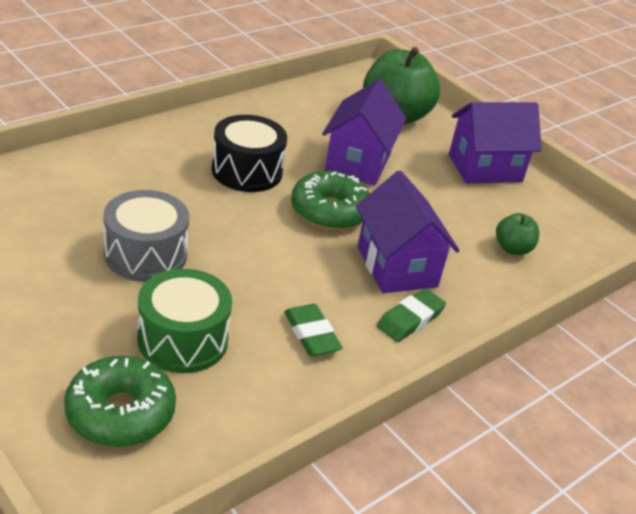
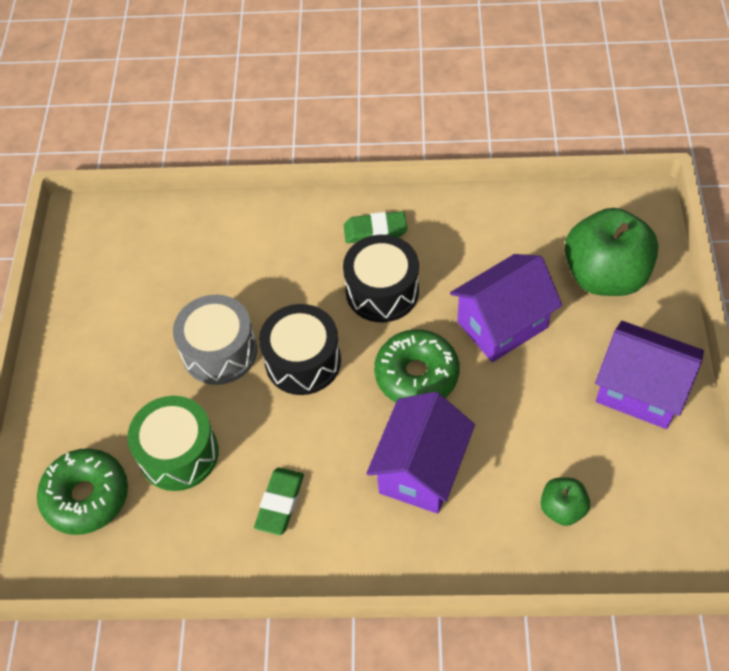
camera: 50 degrees right, 20 degrees up
(229, 235) = (303, 361): none -> black drum
(410, 319) = (378, 534): green eraser -> green eraser (375, 230)

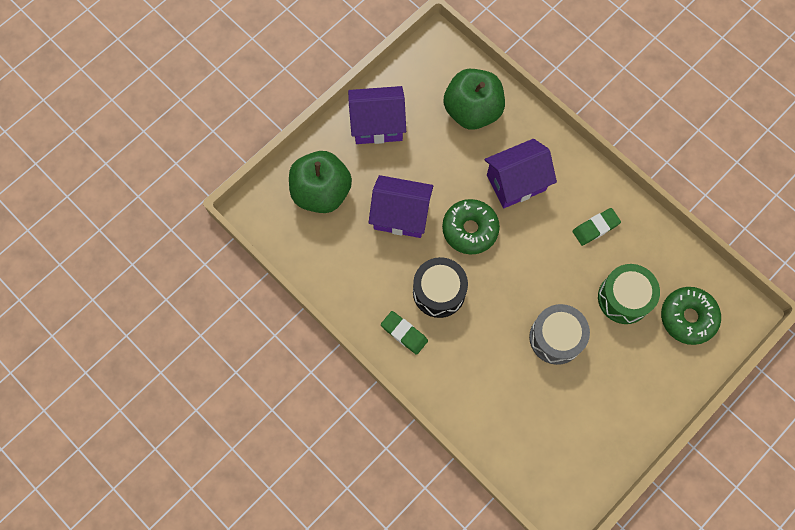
camera: 140 degrees left, 15 degrees up
(303, 361) = (518, 290): black drum -> none
(562, 508) = (472, 110): green apple -> green apple, size x2.09
(640, 391) = (377, 125): purple house -> purple house turned 75 degrees counterclockwise

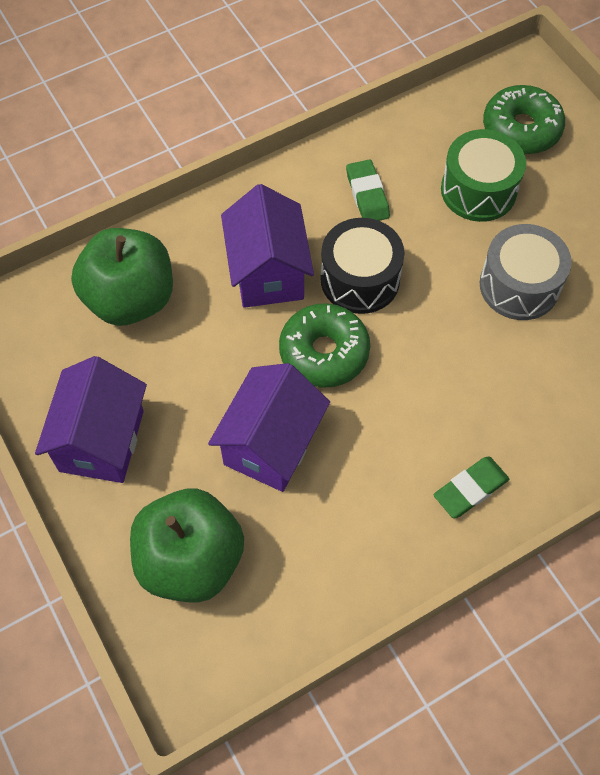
camera: 75 degrees left, 10 degrees down
(439, 292) = (413, 421): black drum -> black drum (360, 279)

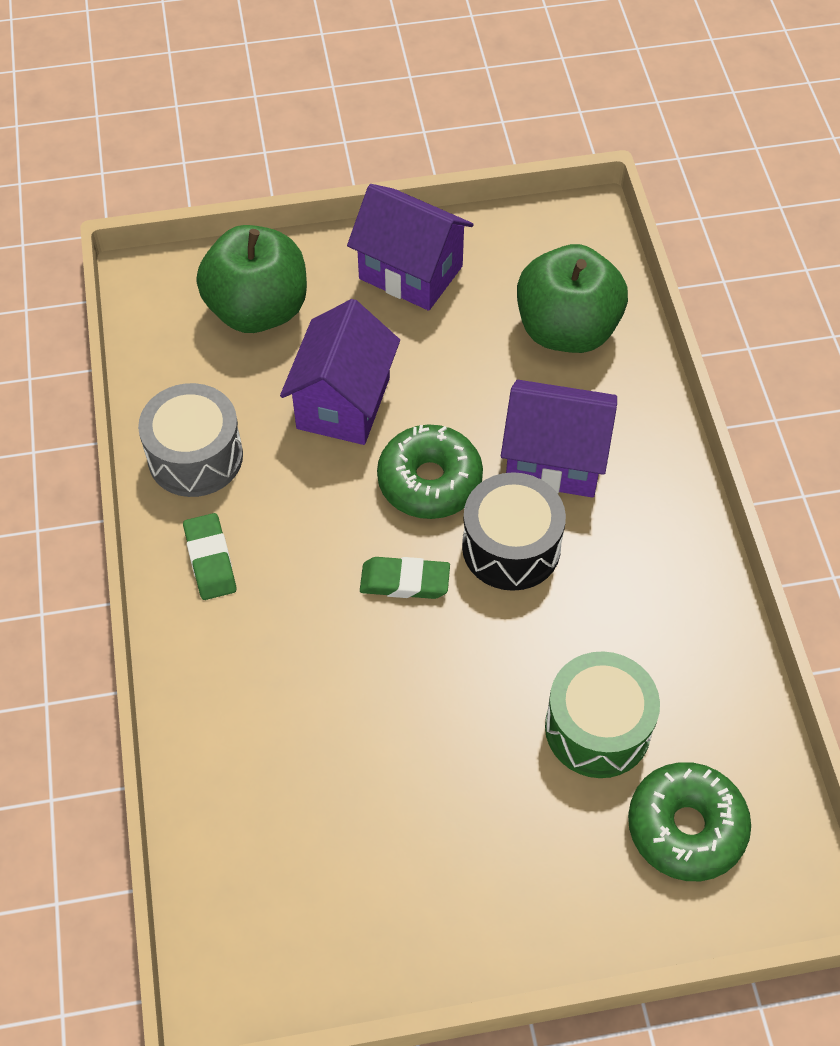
camera: 110 degrees right, 5 degrees down
(271, 445) = (343, 403): purple house -> purple house turned 60 degrees clockwise
(367, 195) = (632, 596): green eraser -> green eraser (404, 581)
(519, 285) = (436, 715): grey drum -> grey drum (195, 456)

